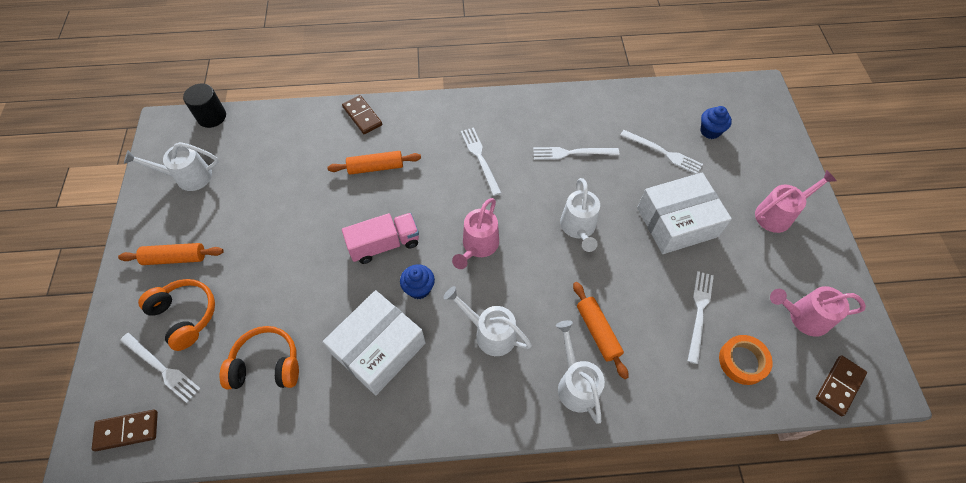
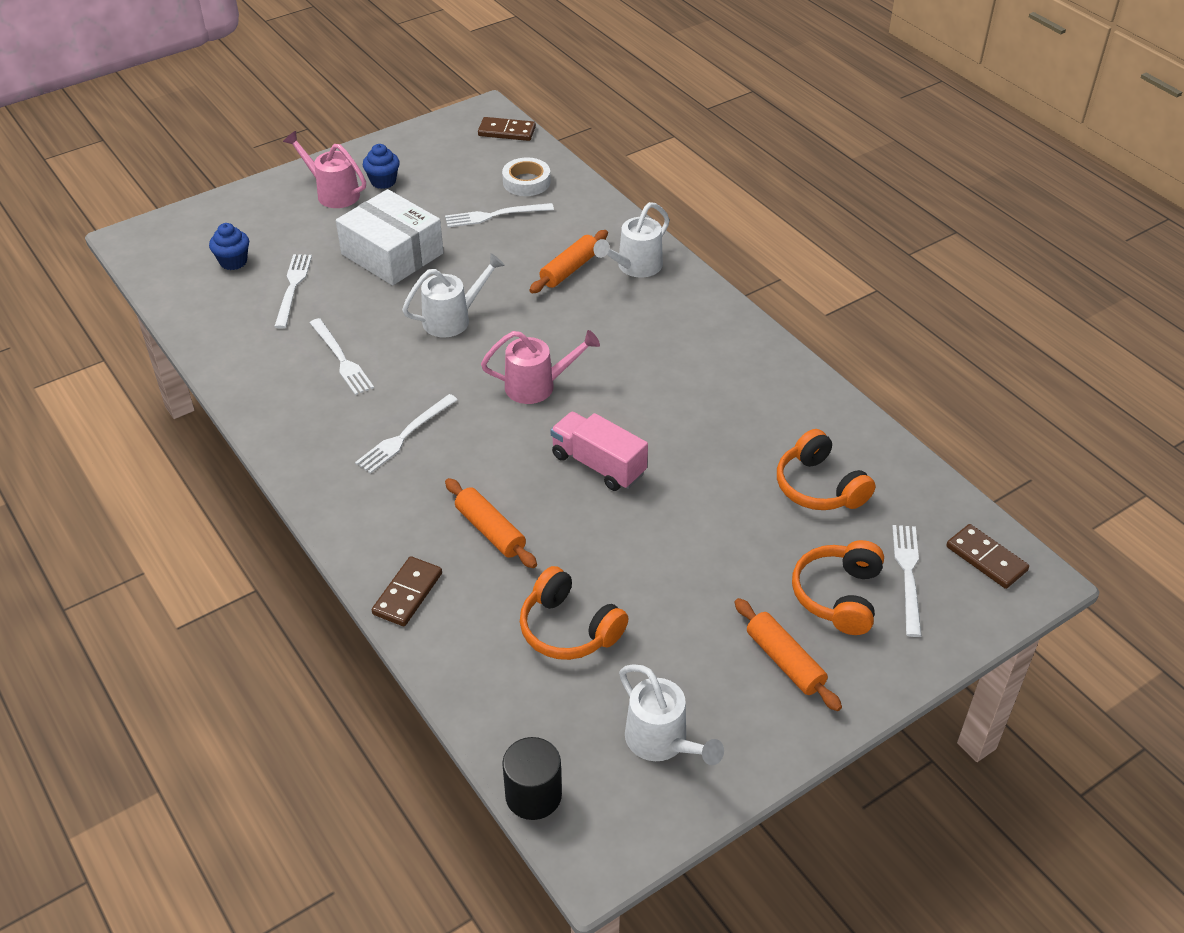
camera: 120 degrees left, 15 degrees down
(283, 171) = (569, 629): none -> orange headphones
(379, 348) = (722, 409): white box -> none
(419, 288) = (629, 410): blue cupcake -> blue cupcake (383, 181)
(489, 333) = (633, 338): white watering can -> none
(742, 361) = (526, 182): orange tape -> white tape
(802, 317) = (451, 159): pink watering can -> none

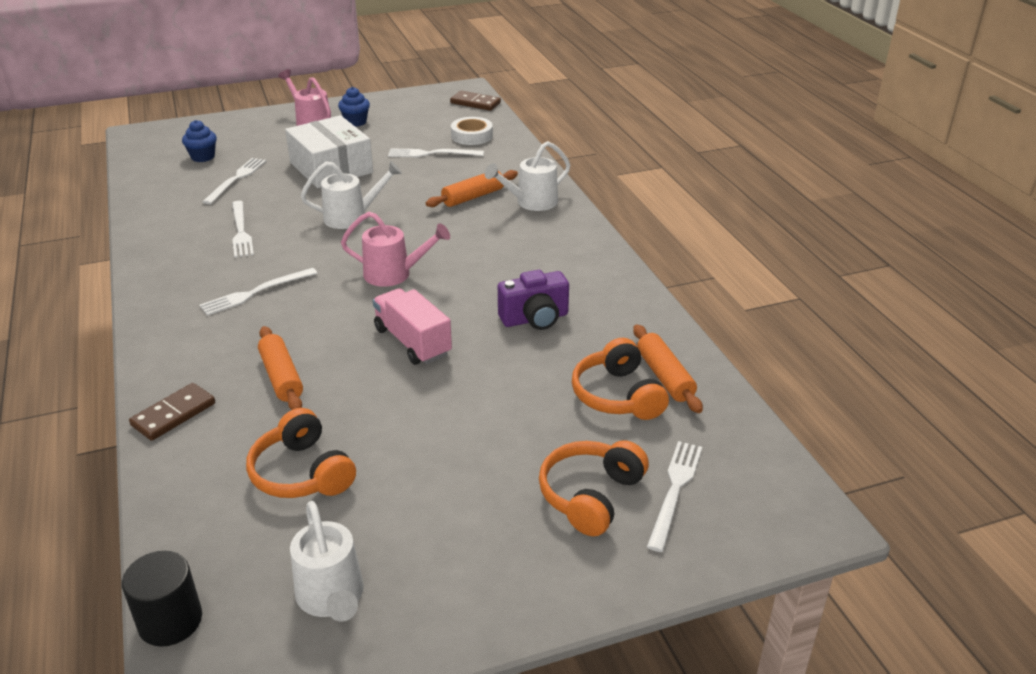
camera: 15 degrees right, 10 degrees down
(705, 415) = (535, 319): none -> purple camera
(784, 661) = (502, 546): orange rolling pin -> orange rolling pin (664, 377)
(986, 559) = (768, 491): brown domino -> none

